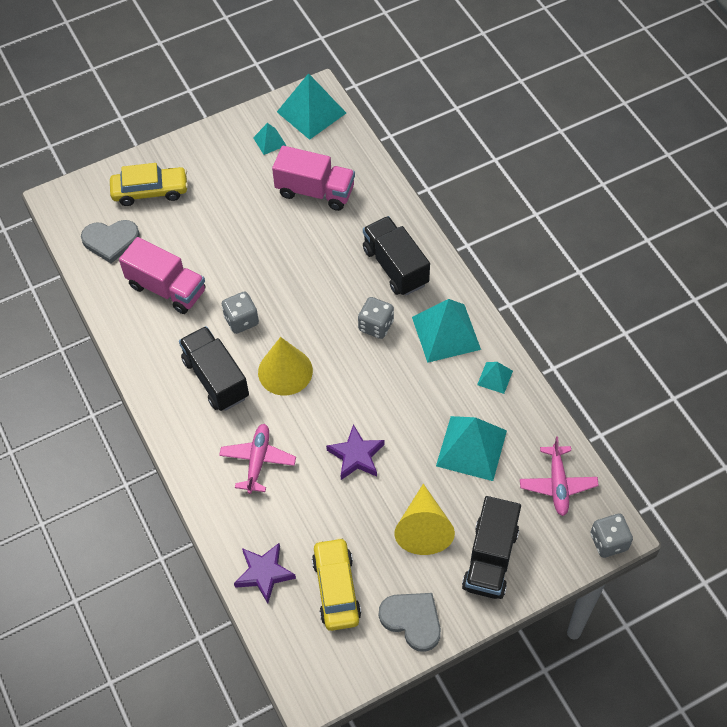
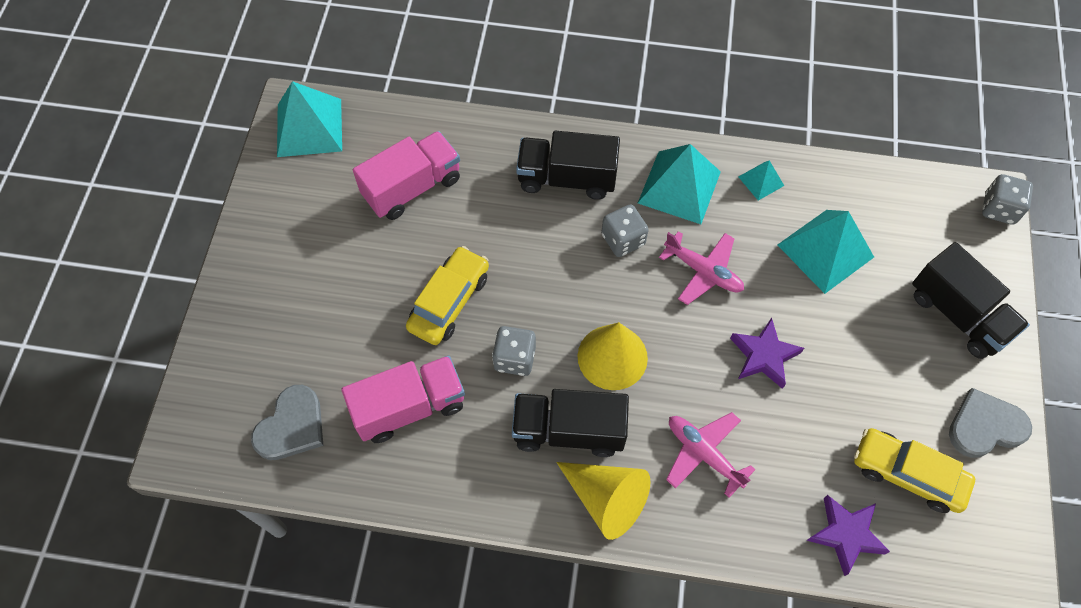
camera: 55 degrees left, 5 degrees up
(150, 191) = (262, 342): yellow car -> yellow car (449, 302)
(269, 141) = (309, 187): turquoise pyramid -> none
(423, 528) = (888, 349): yellow cone -> yellow cone (606, 499)
(558, 484) = (913, 208): pink plane -> pink plane (703, 271)

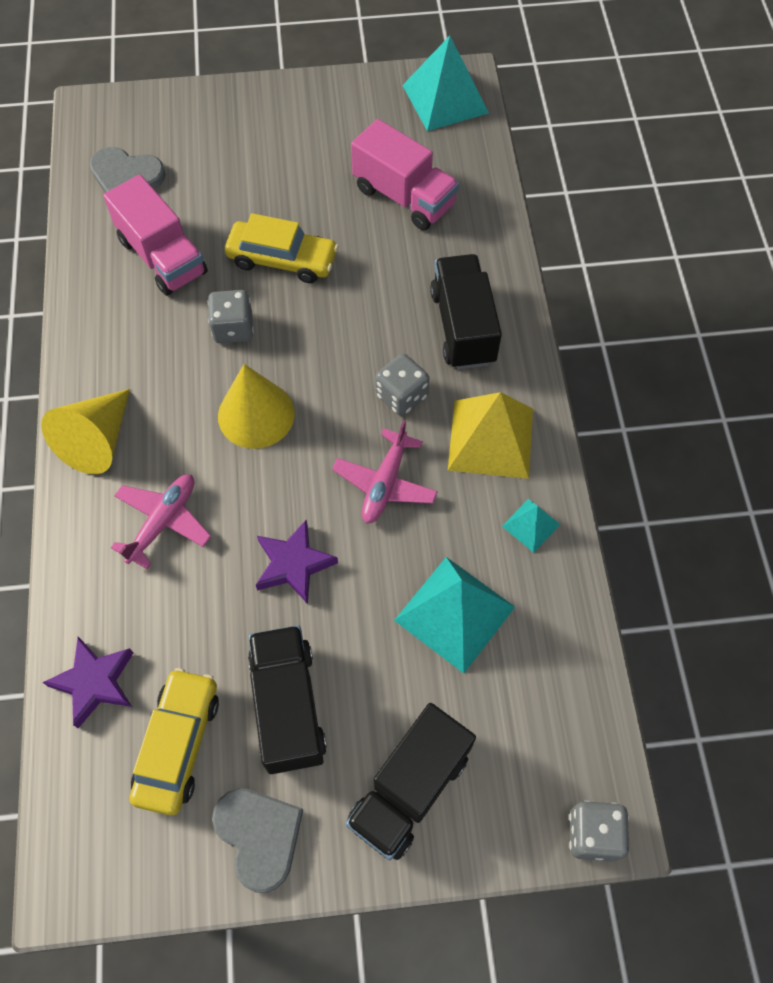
camera: 75 degrees right, 0 degrees up
(568, 430) = (165, 392): black truck -> black truck (288, 706)
(679, 187) = (490, 438): turquoise pyramid -> yellow pyramid

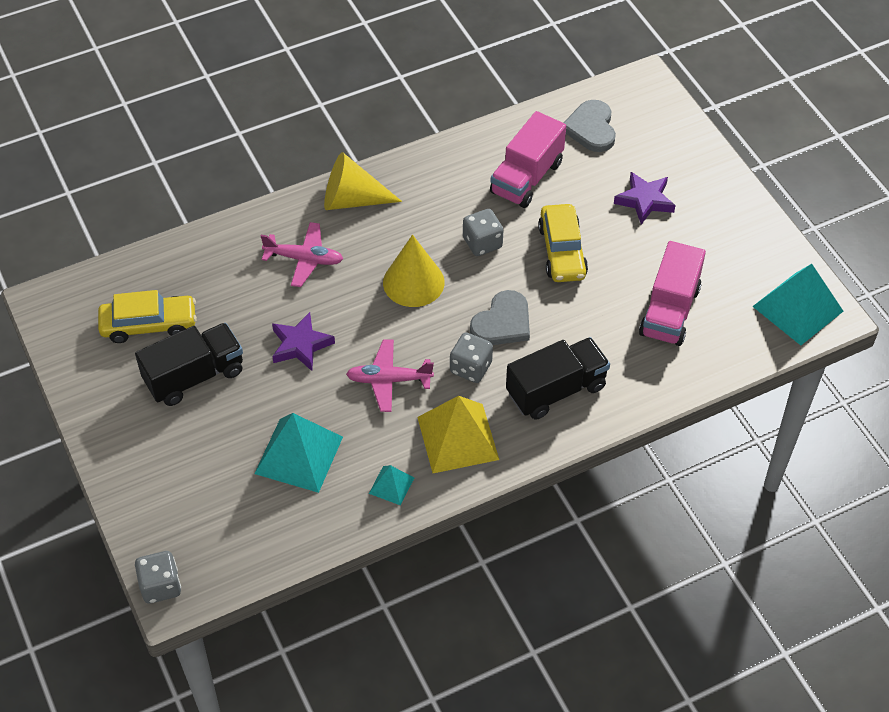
camera: 70 degrees right, 10 degrees down
(94, 682) = (176, 265): purple star -> purple star (645, 200)
(259, 836) = (102, 389): grey heart -> grey heart (502, 322)
(409, 789) = (159, 464): black truck -> none

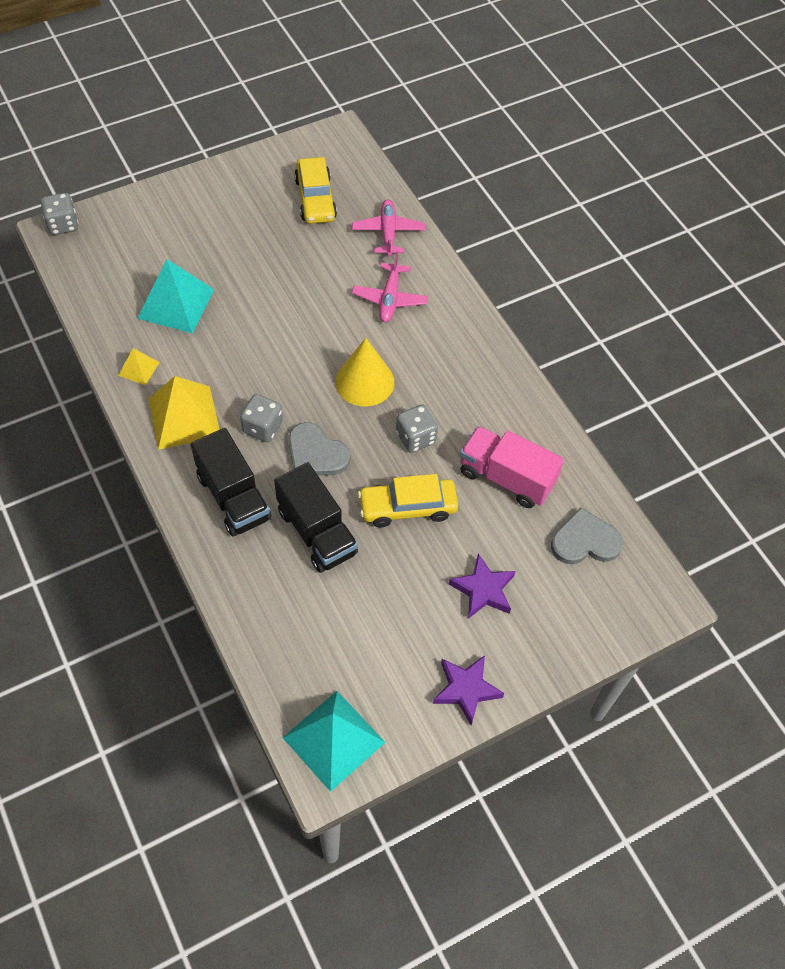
camera: 85 degrees right, 5 degrees up
(194, 376) = (261, 231): black truck -> black truck (317, 532)
(300, 345) = (292, 300): purple star -> purple star (466, 689)
(352, 200) = (464, 332): yellow cone -> none
(389, 380) = (251, 364): pink plane -> pink plane (388, 232)
(391, 485) = (139, 368): turquoise pyramid -> yellow pyramid
(669, 311) = (329, 605): pink truck -> none

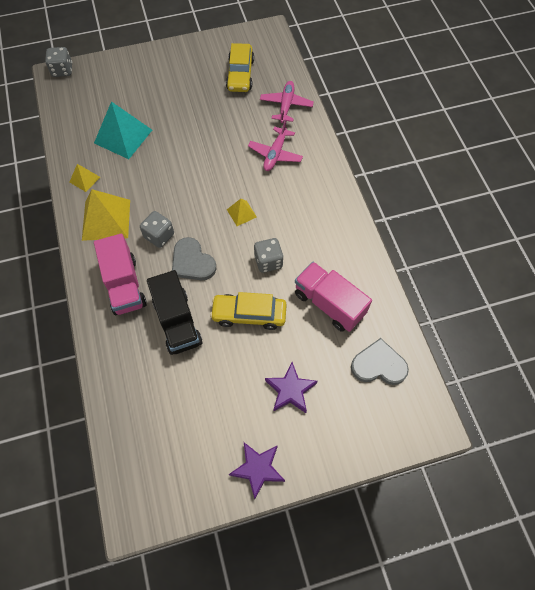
camera: 15 degrees right, 5 degrees up
(233, 497) = (124, 285): black truck -> pink truck
(334, 740) = (147, 490): turquoise pyramid -> none
(364, 381) = (241, 213): yellow cone -> yellow pyramid

